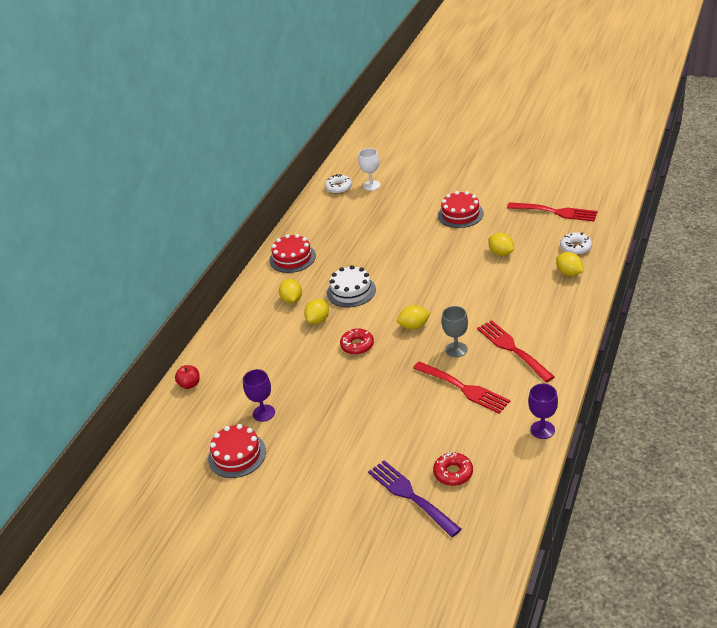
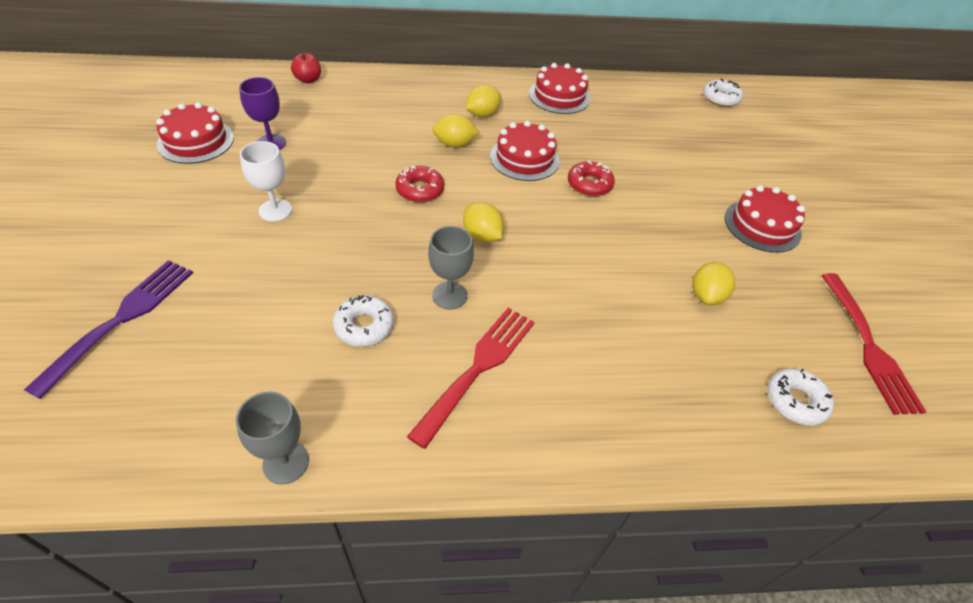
camera: 55 degrees right, 10 degrees up
(351, 291) = (524, 158): white cake -> red cake
(371, 185) = (750, 124): white goblet -> white goblet (275, 210)
(453, 473) = (171, 358): red donut -> red donut (589, 184)
(464, 388) = (364, 326): red fork -> white donut
(542, 430) = (286, 462): purple goblet -> grey goblet
(569, 273) = (718, 407): yellow lemon -> none

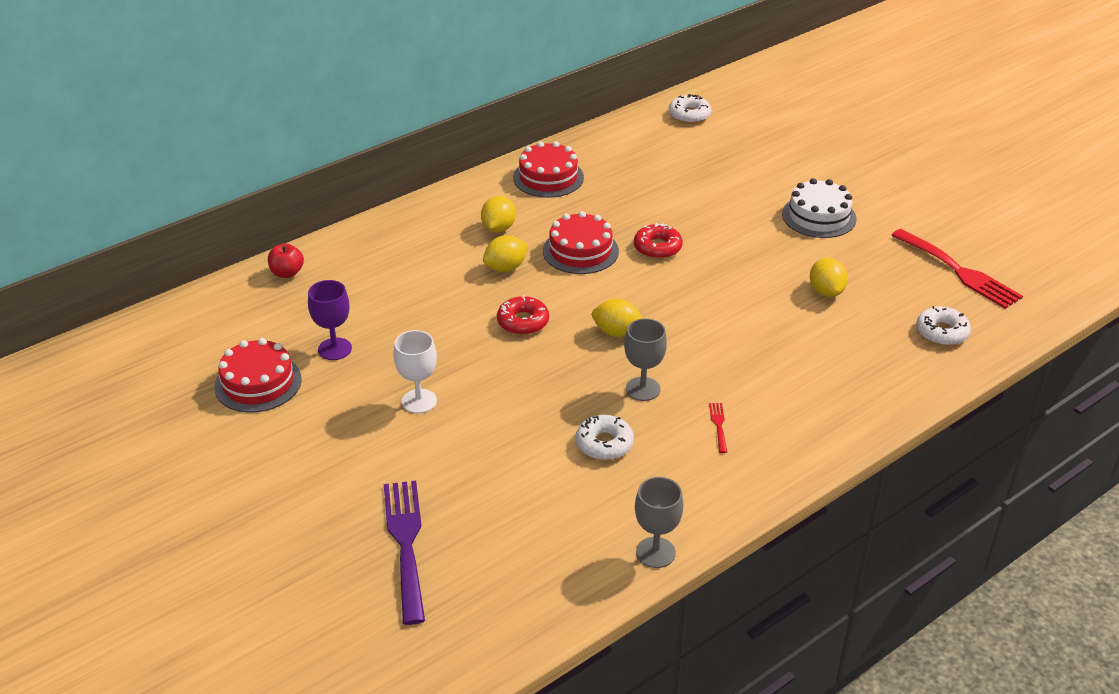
camera: 30 degrees left, 10 degrees down
(478, 368) = (718, 425): red fork -> red fork, size x0.42
(762, 225) = (819, 216): red cake -> white cake

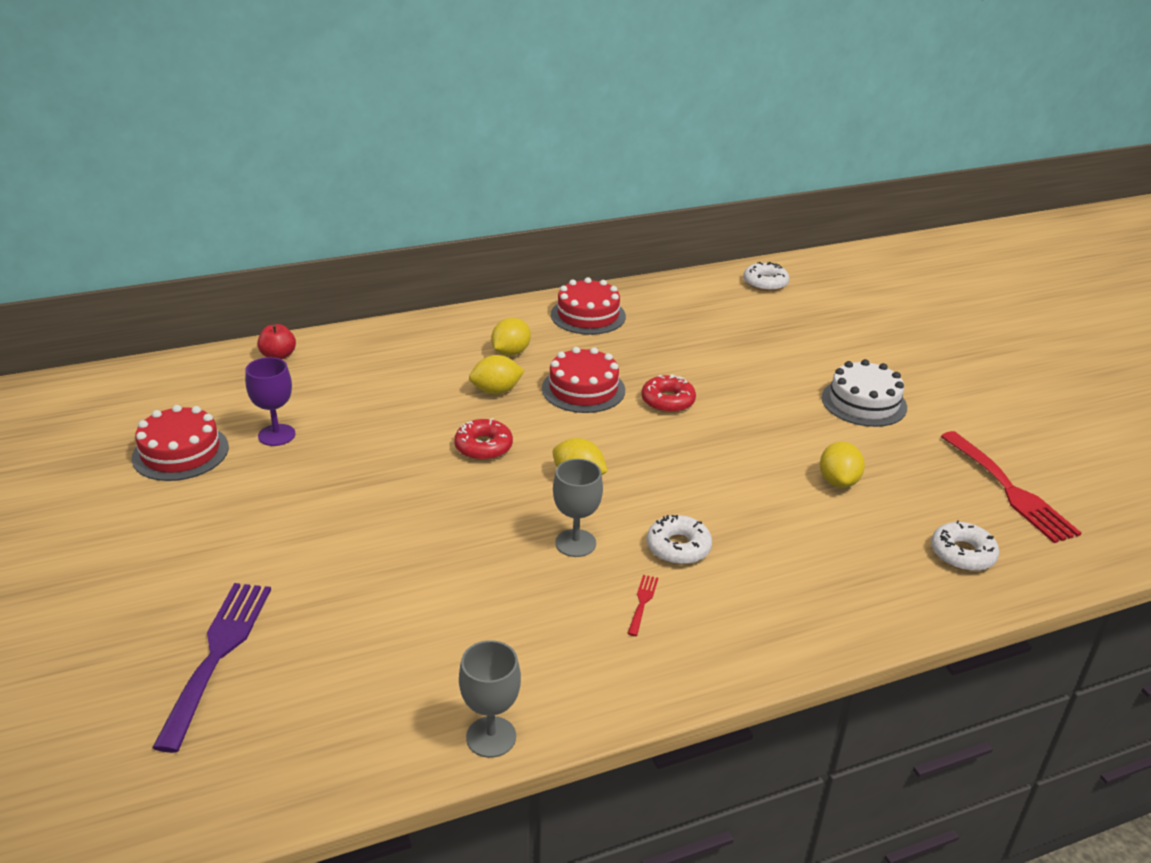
camera: 15 degrees right, 5 degrees down
(419, 401) = (327, 504): white goblet -> none
(604, 444) = (500, 594): white donut -> white donut (678, 547)

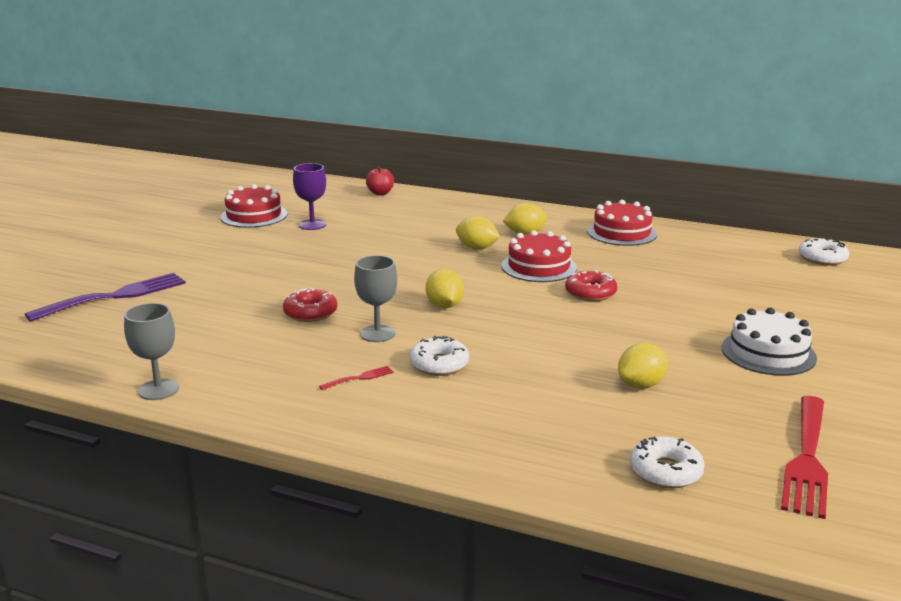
camera: 45 degrees right, 10 degrees down
(483, 447) = (414, 270): red donut -> red donut (310, 313)

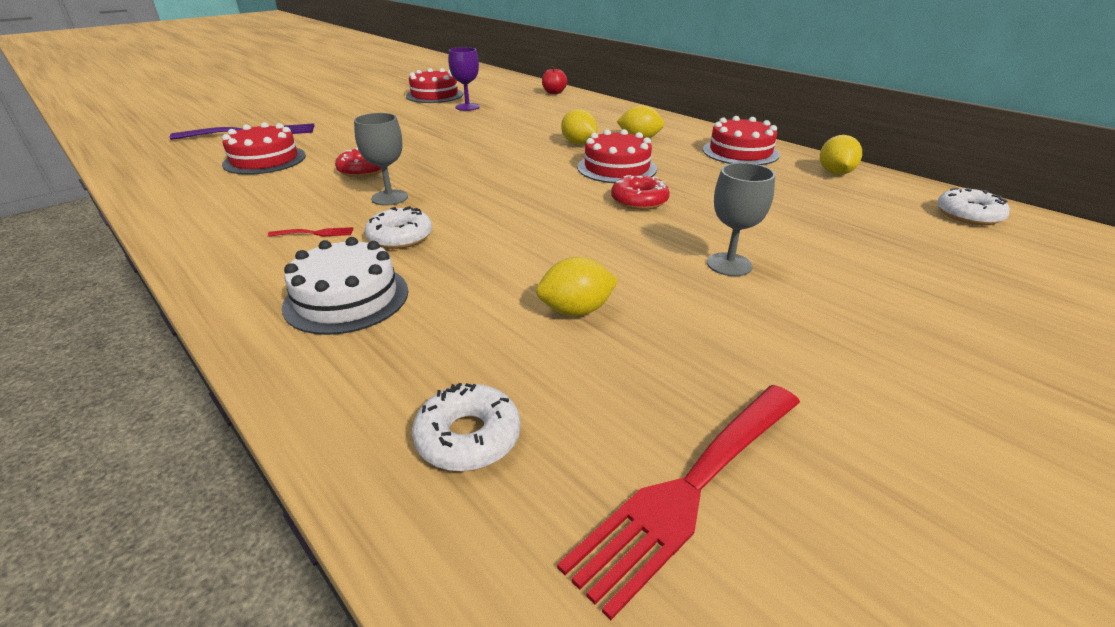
camera: 25 degrees right, 10 degrees up
(158, 389) = (158, 206): grey goblet -> grey goblet (729, 264)
(186, 322) = (265, 160): none -> red cake
(444, 306) = (482, 185): yellow lemon -> yellow lemon (835, 173)
(768, 353) = (784, 311): white cake -> white cake (346, 298)

